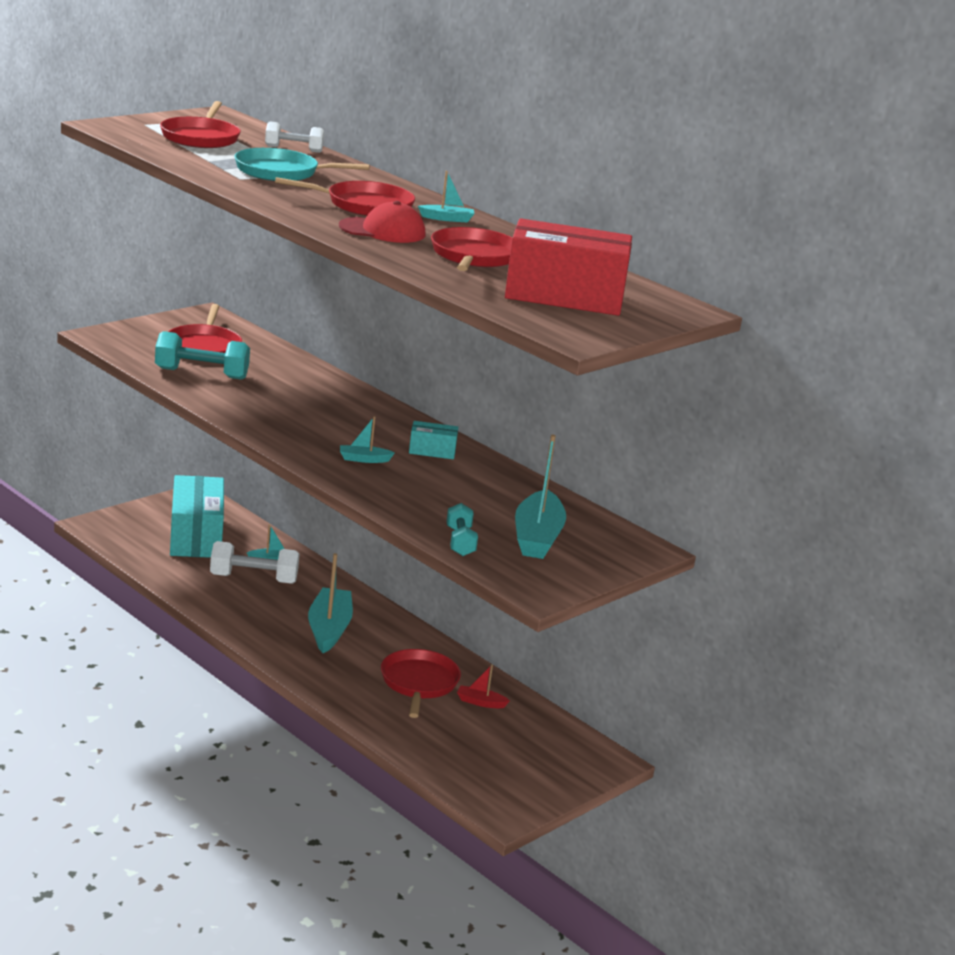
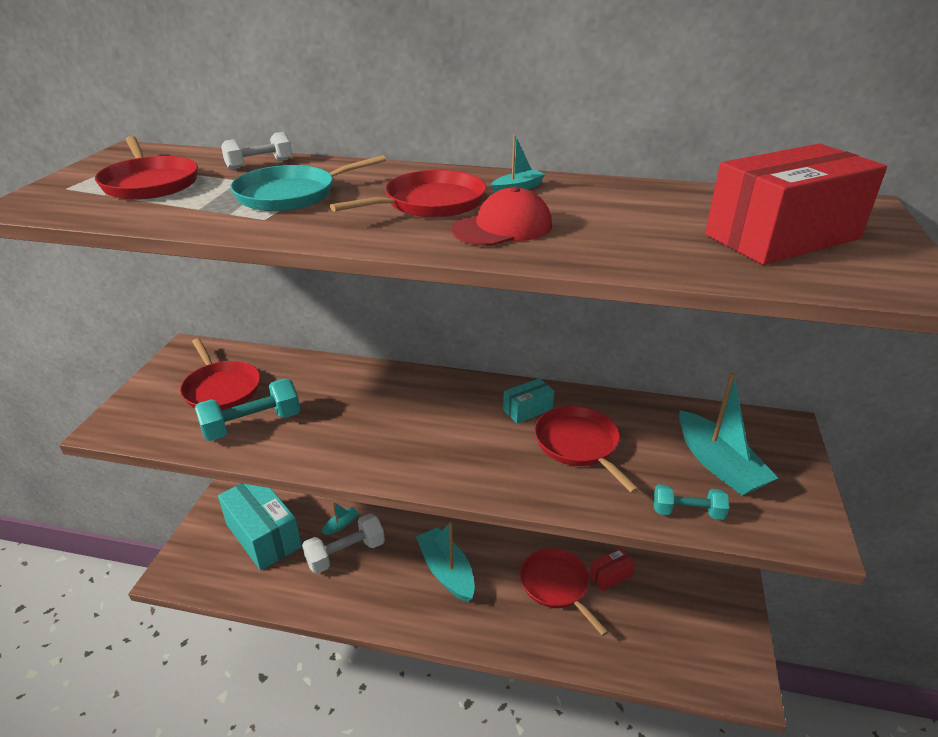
camera: 30 degrees left, 10 degrees up
(364, 459) = (496, 453): turquoise boat -> none
(460, 542) = (687, 512): turquoise dumbbell -> turquoise dumbbell turned 45 degrees counterclockwise
(474, 257) = (627, 223): red pan -> red pan (578, 445)
(480, 702) = (610, 576): red boat -> red box

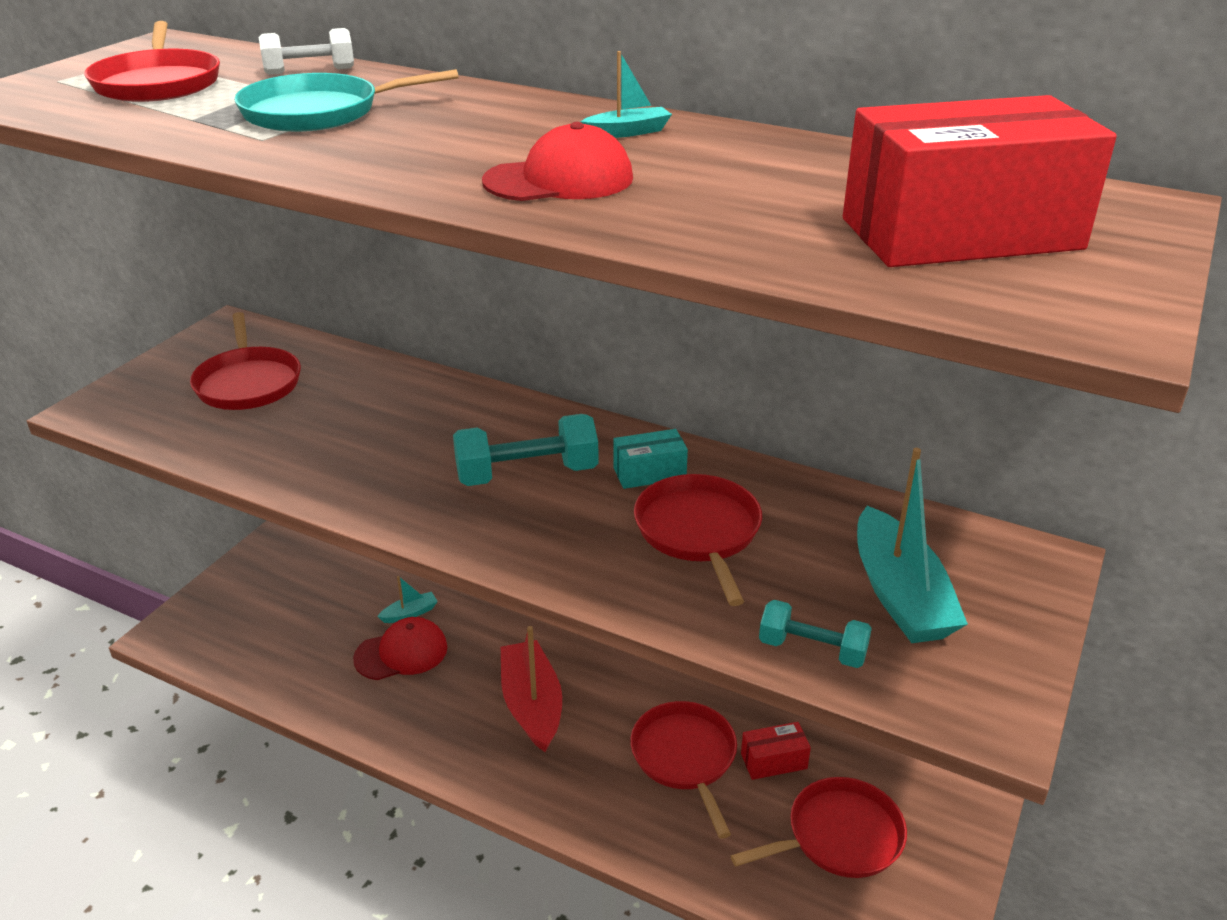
camera: 15 degrees right, 0 degrees up
(252, 424) = (266, 433): turquoise dumbbell -> turquoise dumbbell (527, 474)
(263, 535) = (301, 608): turquoise box -> none
(345, 553) = (401, 653): white dumbbell -> red cap
(430, 203) = (489, 140): red pan -> red pan (839, 836)
(446, 571) = (532, 705): turquoise boat -> red boat

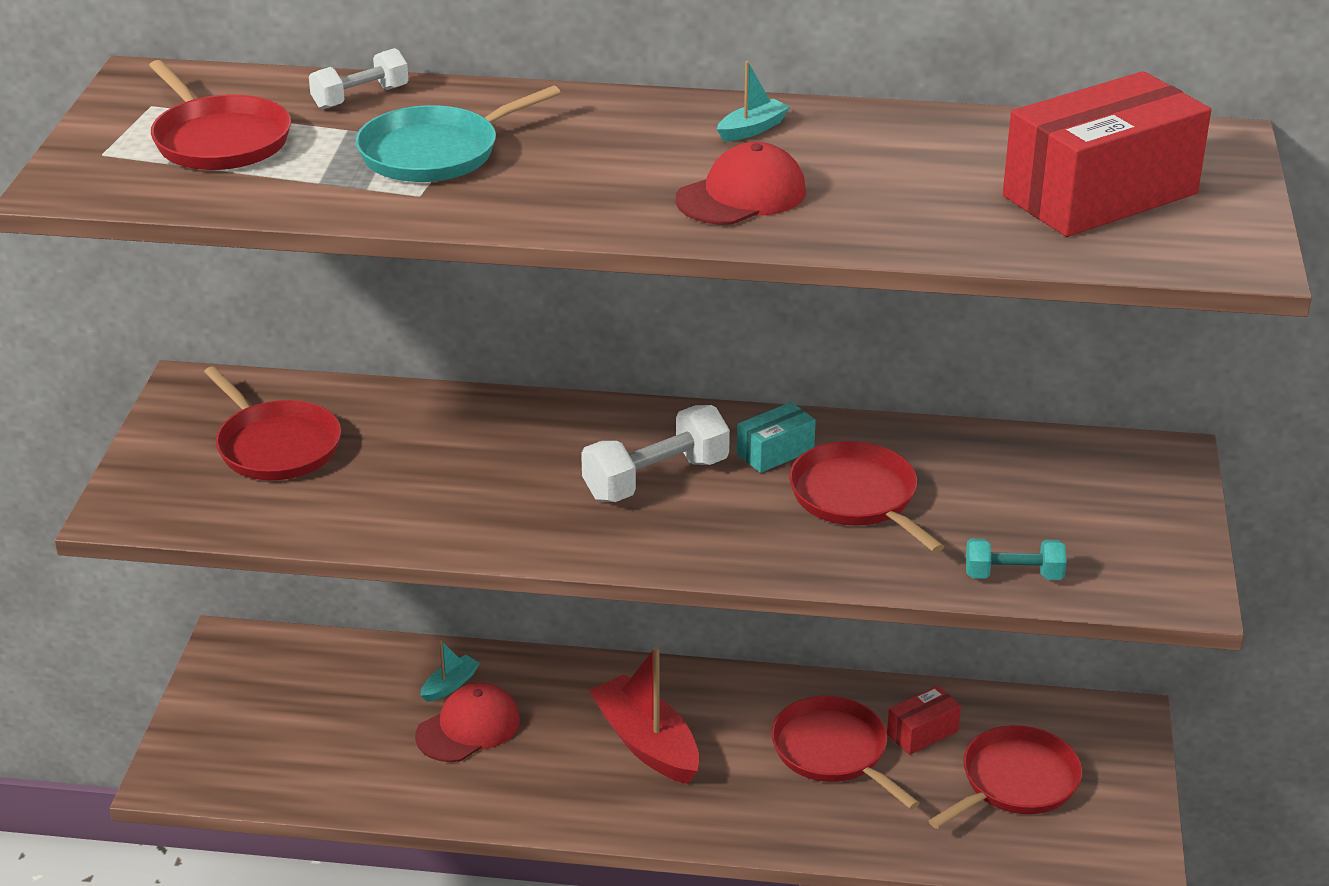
camera: 20 degrees left, 0 degrees up
(527, 474) = (656, 479): turquoise dumbbell -> white dumbbell
(899, 594) = (1062, 513): turquoise boat -> none

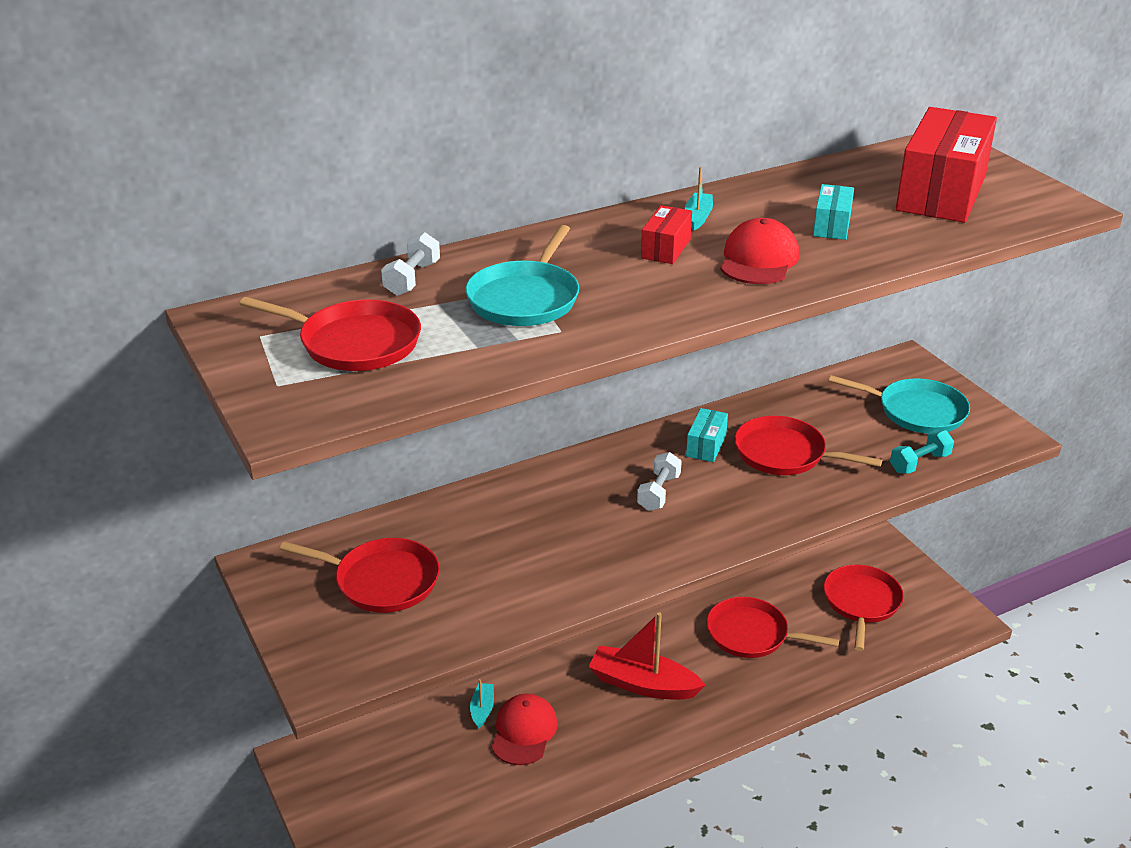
camera: 35 degrees left, 0 degrees up
(656, 479) = (658, 493): white dumbbell -> white dumbbell, size x0.62
(892, 187) = (831, 225): none -> turquoise box
(922, 732) = (785, 598): red box -> red box (666, 248)
(1095, 518) = (917, 411): none -> turquoise pan

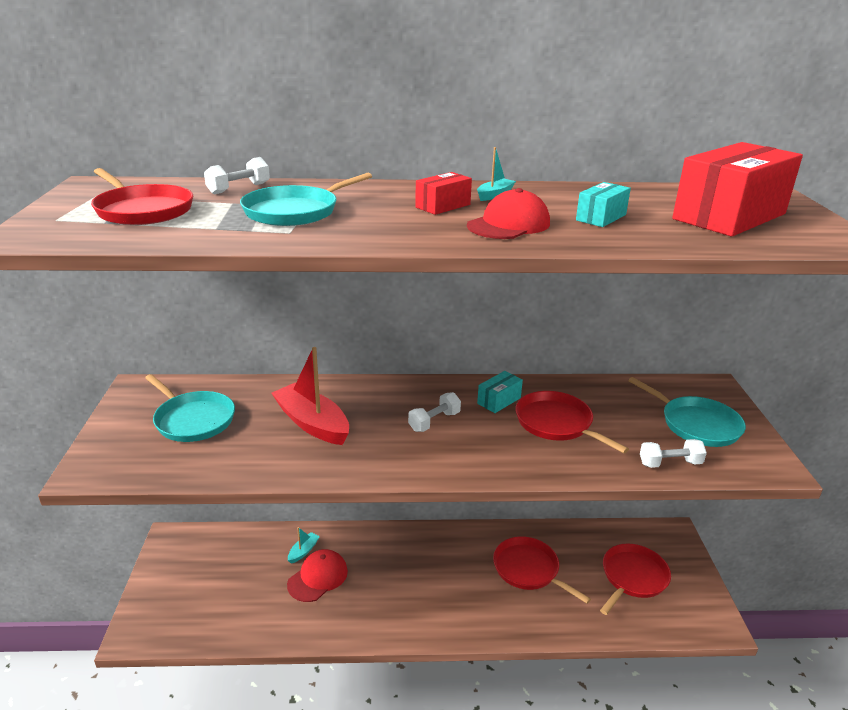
camera: 25 degrees right, 5 degrees down
(382, 581) = (193, 419): red pan -> turquoise pan
(643, 684) = (423, 576): red boat -> red boat (312, 423)
(919, 463) = (670, 463): turquoise dumbbell -> white dumbbell

